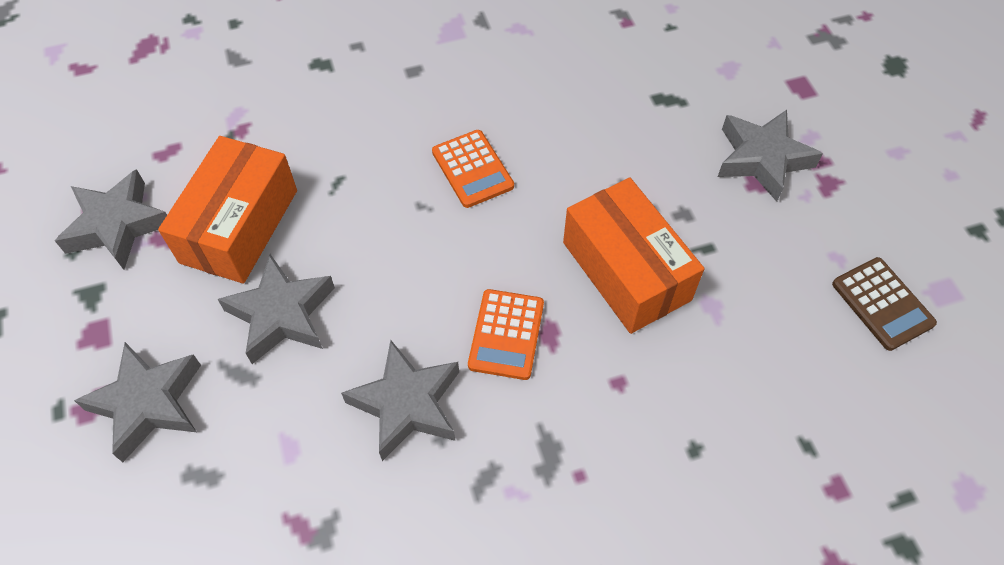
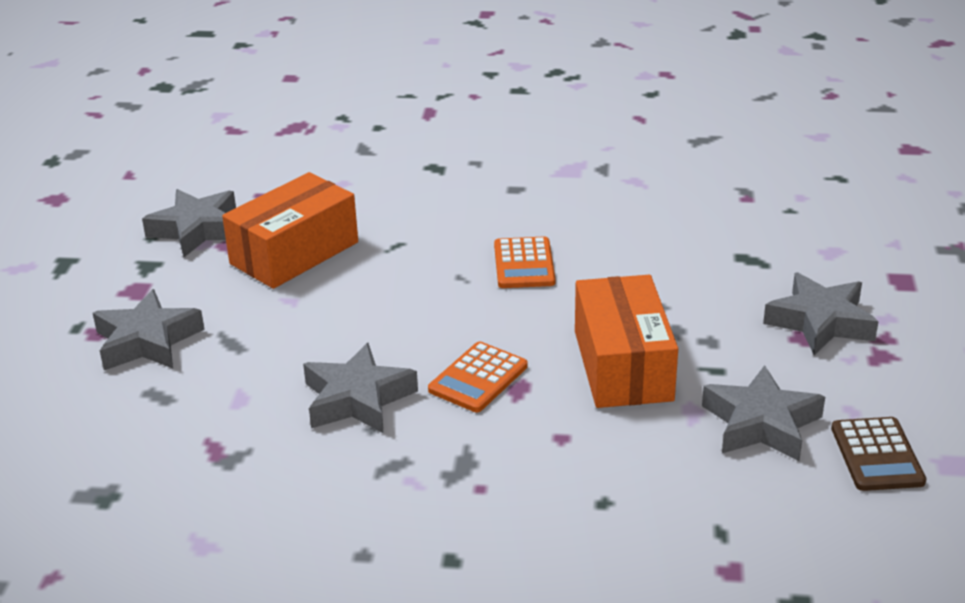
camera: 25 degrees right, 25 degrees down
(282, 314) = (291, 315): grey star -> grey star (761, 423)

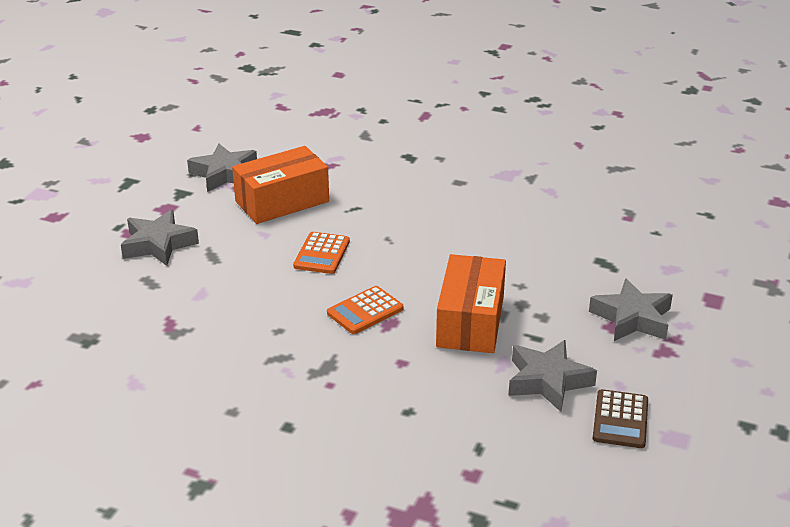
camera: 15 degrees right, 0 degrees up
(357, 399) = (277, 309): grey star -> none
(524, 264) = (437, 237): orange calculator -> orange calculator (321, 254)

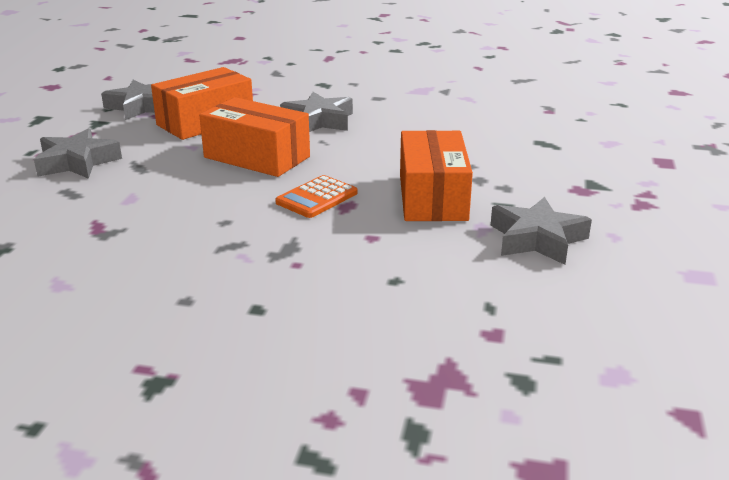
camera: 10 degrees left, 5 degrees down
(321, 254) = (257, 157): orange calculator -> orange box
(620, 420) = (632, 265): brown calculator -> none
(632, 318) = (595, 181): grey star -> grey star (319, 121)

